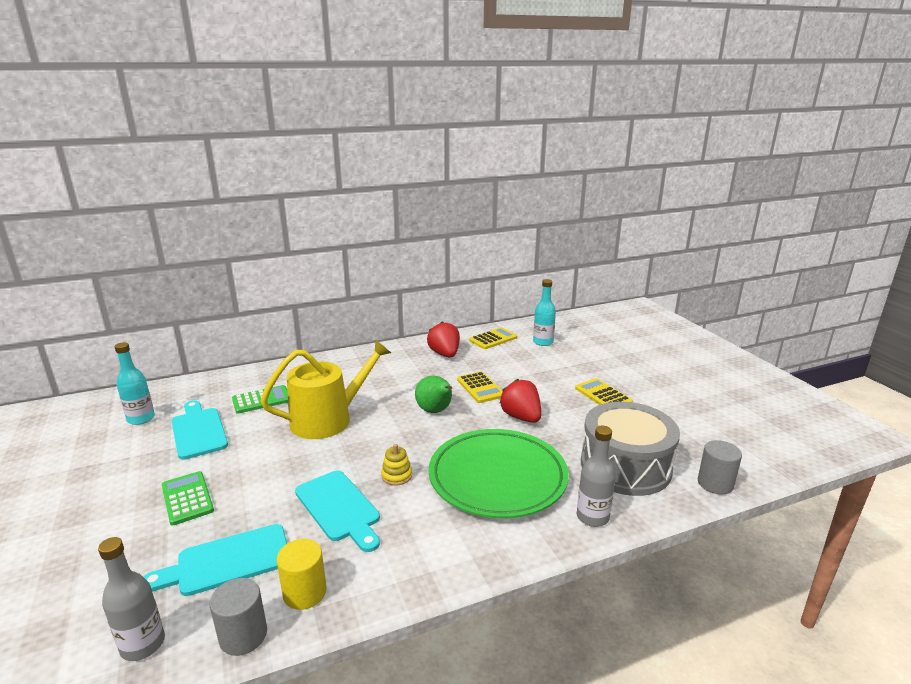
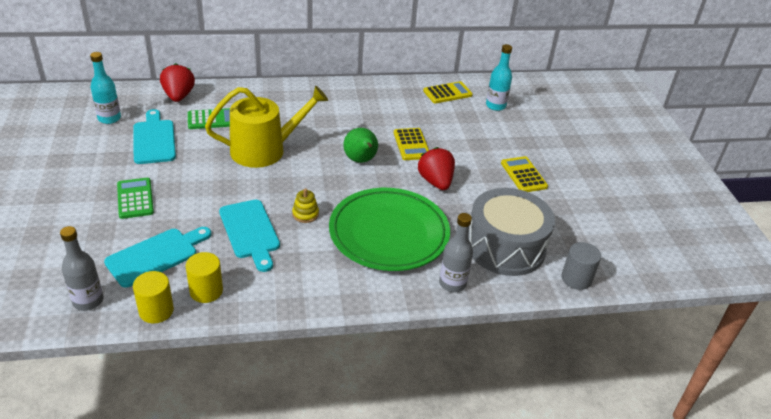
camera: 10 degrees right, 15 degrees up
(227, 561) = (156, 255): turquoise cutting board -> turquoise cutting board turned 150 degrees clockwise
(243, 635) = (156, 311): grey cylinder -> yellow cylinder
(445, 354) = (393, 102): red strawberry -> red strawberry (179, 96)

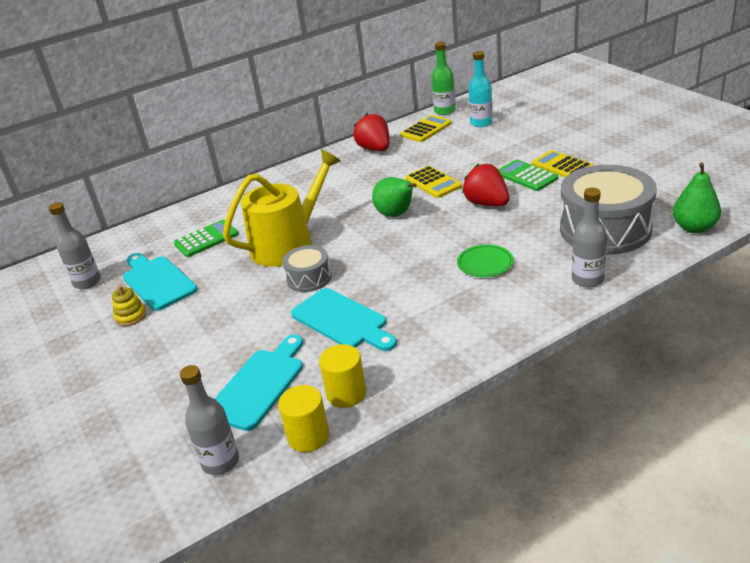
camera: 15 degrees left, 5 degrees down
(109, 118) = (87, 282): turquoise bottle -> grey bottle
(135, 198) = (185, 343): green calculator -> green calculator (526, 176)
(179, 96) = (149, 233): red strawberry -> red strawberry (375, 149)
(256, 186) = (309, 278): none -> grey drum
(305, 214) = (385, 281): yellow stacking toy -> yellow stacking toy (131, 316)
(389, 234) = (485, 264): green plate -> green plate, size x0.40
(476, 82) = (444, 111): none -> green bottle
(576, 279) = (694, 228): grey cylinder -> green pear

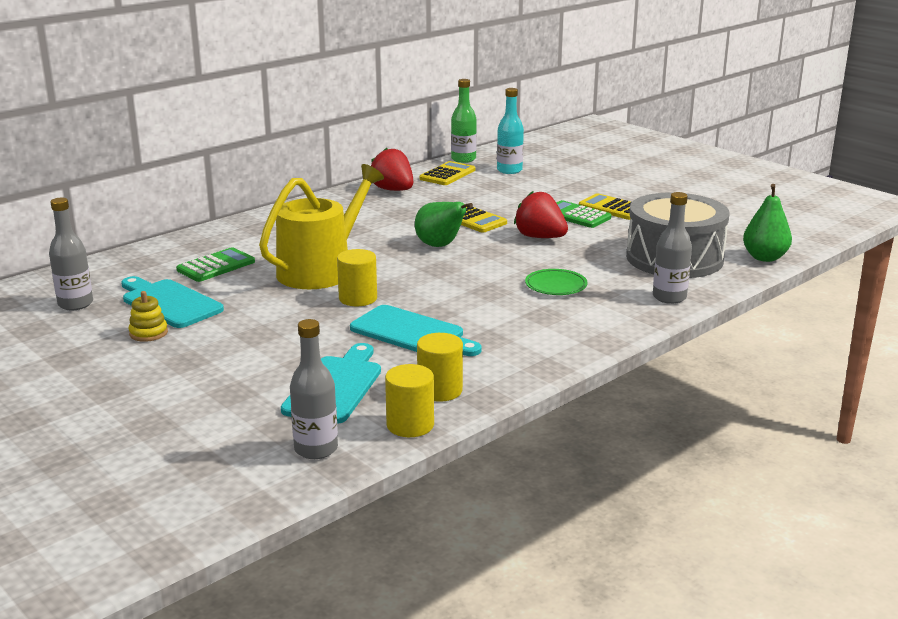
camera: 15 degrees left, 10 degrees down
(309, 278) = (358, 298): grey drum -> yellow cylinder

